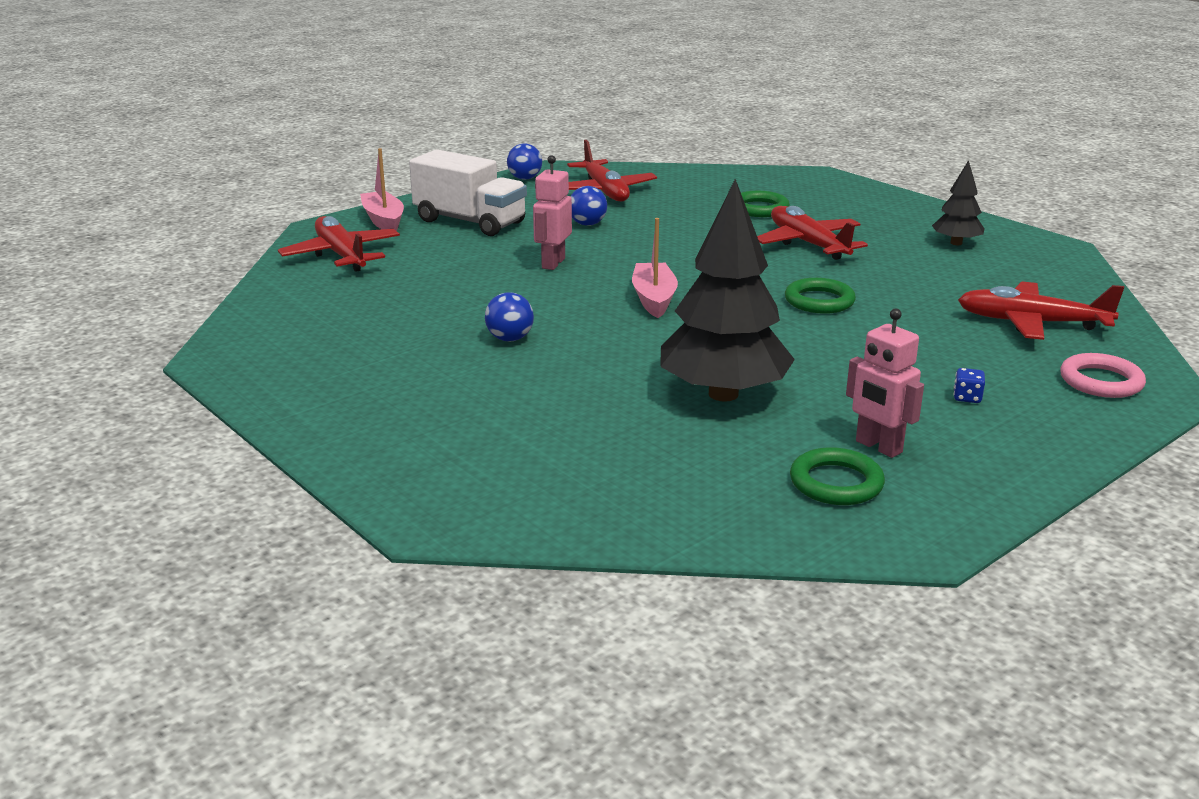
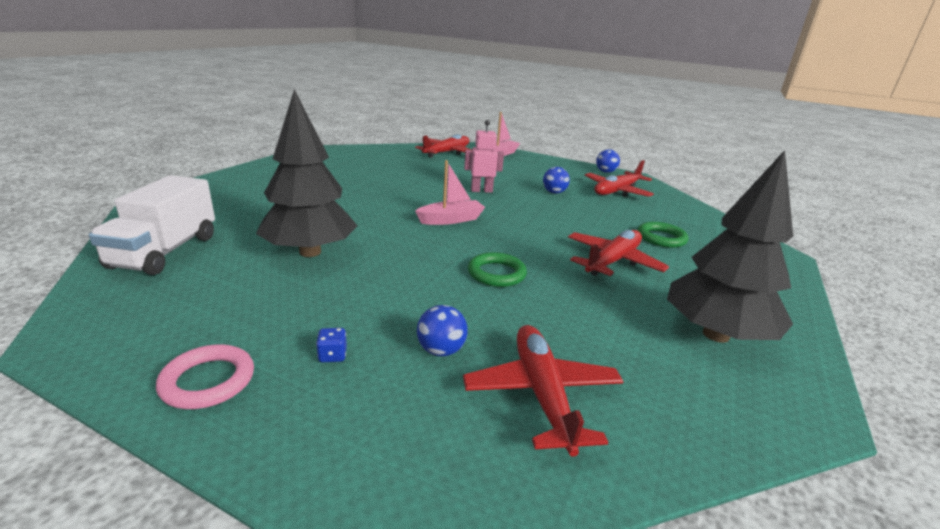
camera: 65 degrees right, 0 degrees up
(470, 222) = (521, 168): white truck -> white truck (165, 251)
(510, 339) = (366, 192): blue ball -> blue ball (441, 350)
(836, 483) = (170, 301): green ring -> none
(878, 447) = (229, 315): pink robot -> none
(956, 243) = (716, 334): black tree -> black tree, size x1.99
(1101, 381) = (406, 455): pink ring -> pink ring (208, 381)

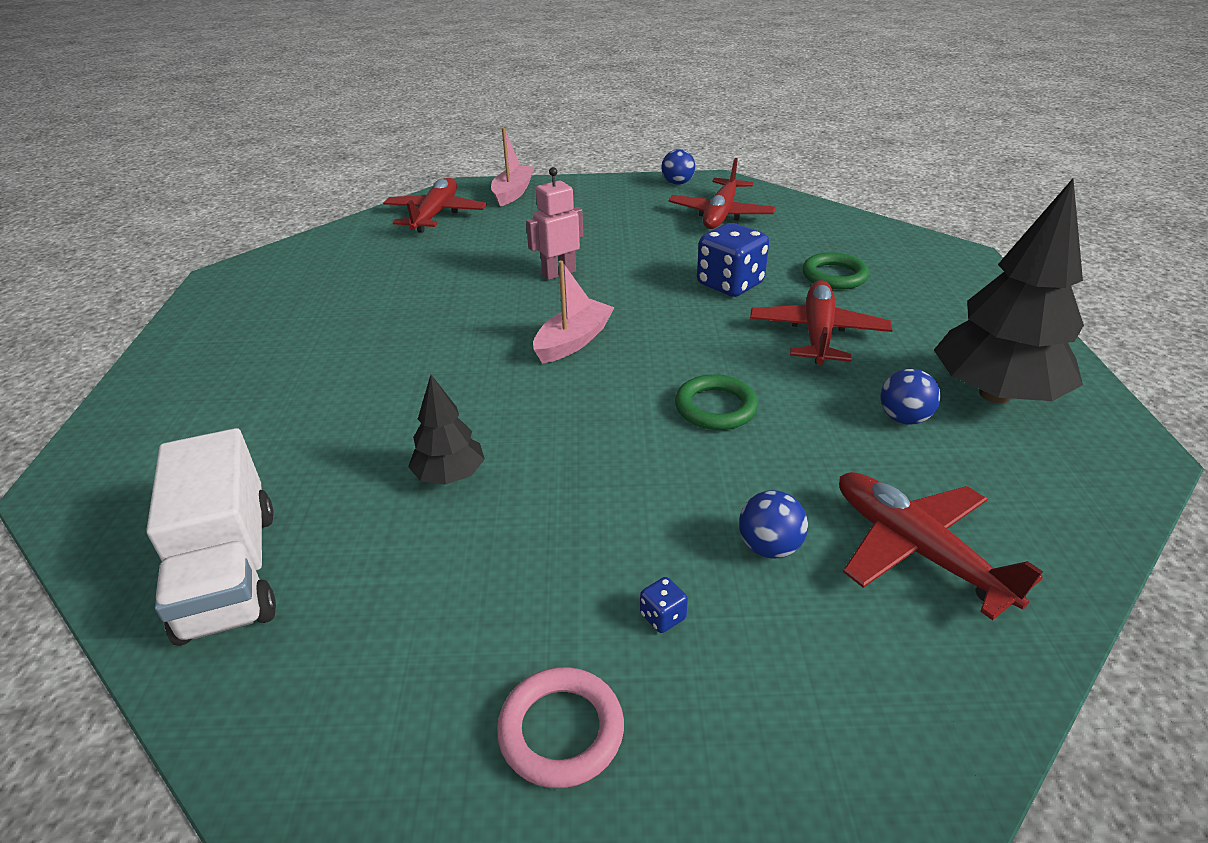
camera: 25 degrees left, 10 degrees up
(310, 252) = (449, 475): black tree -> black tree, size x0.50
(554, 192) = (651, 243): blue ball -> blue ball (903, 418)
(581, 222) = (730, 284): none -> blue dice

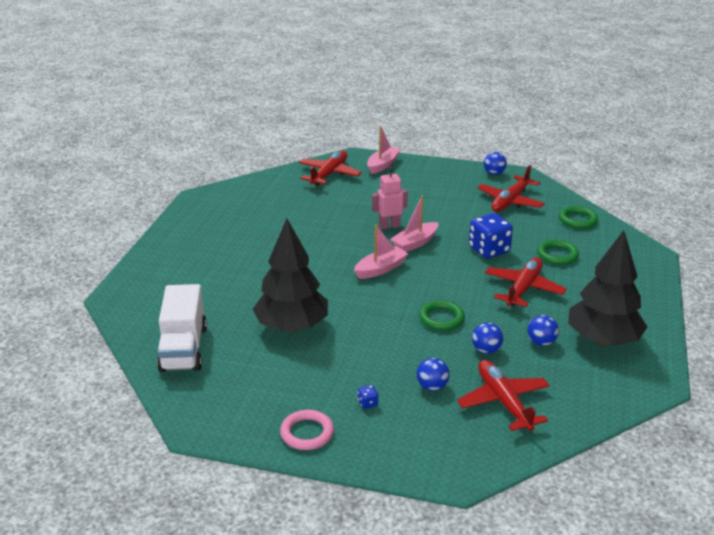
camera: 15 degrees right, 5 degrees down
(449, 475) = (292, 326): black tree -> black tree, size x1.99
(611, 292) = (415, 243): none -> pink boat
(823, 451) = (486, 350): none -> blue ball
(829, 225) = (577, 220): none -> green ring

